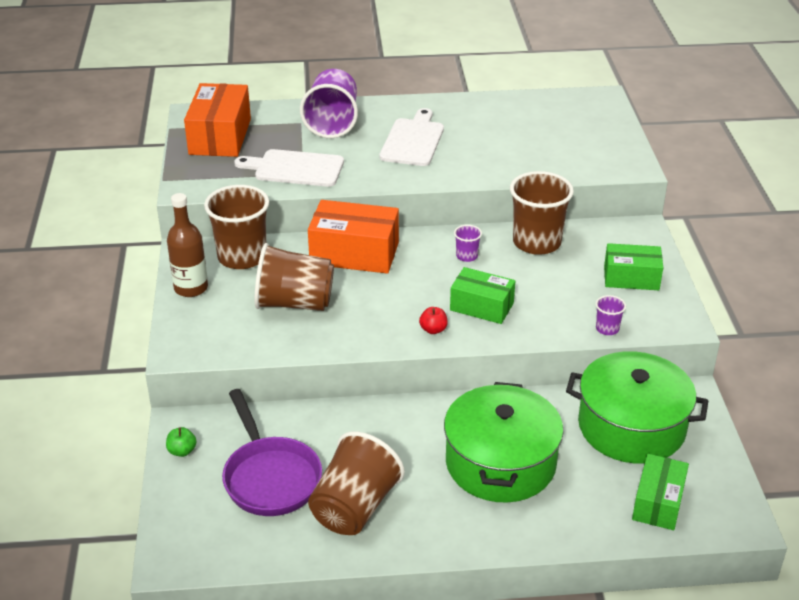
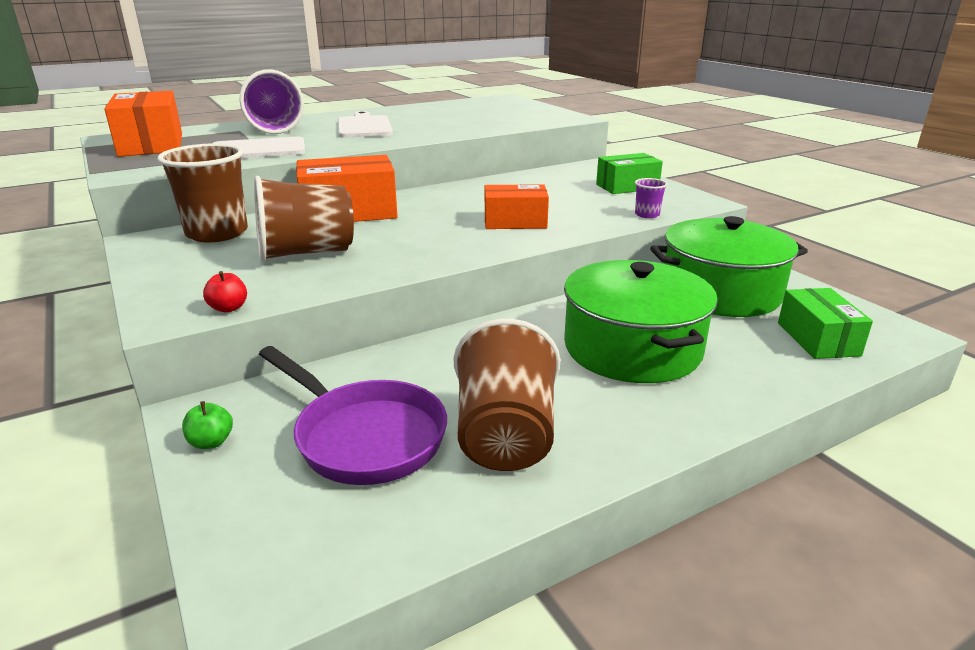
camera: 25 degrees left, 10 degrees down
(191, 288) = (160, 264): brown bottle -> none
(433, 330) = (482, 243): red apple -> red apple (228, 308)
(466, 256) = (466, 197): purple cup -> none
(481, 306) = (515, 222): green box -> orange box
(536, 242) = (522, 182): brown cup -> none

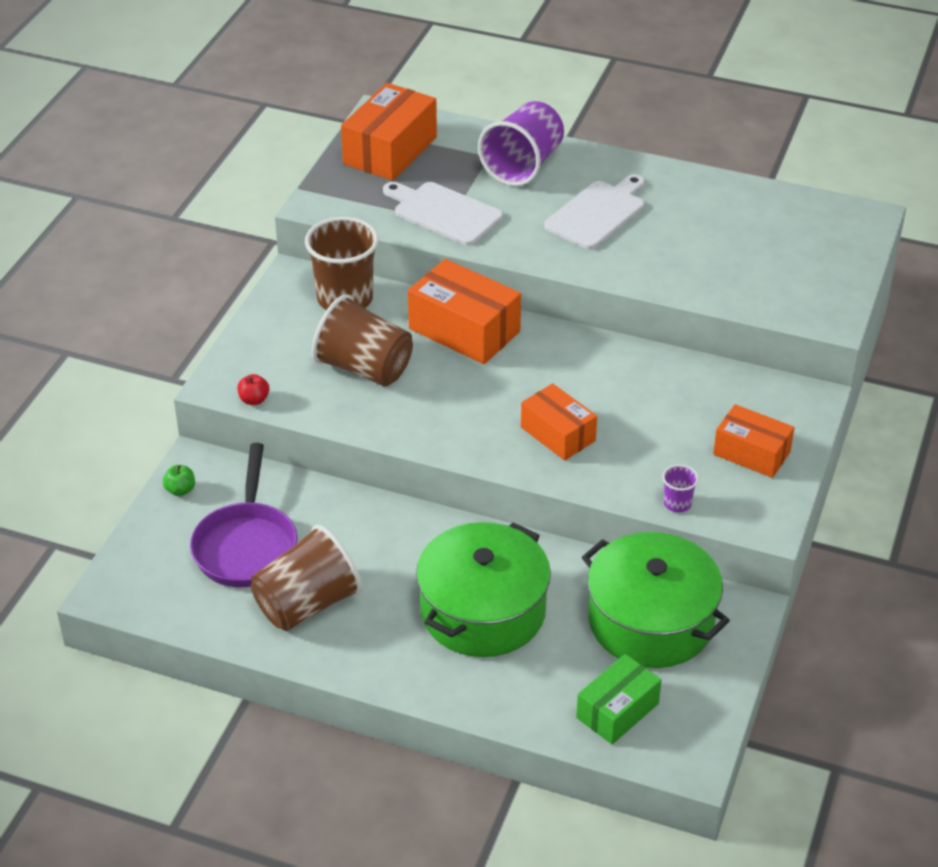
camera: 50 degrees right, 15 degrees up
(627, 186) = (751, 453): green box -> orange box

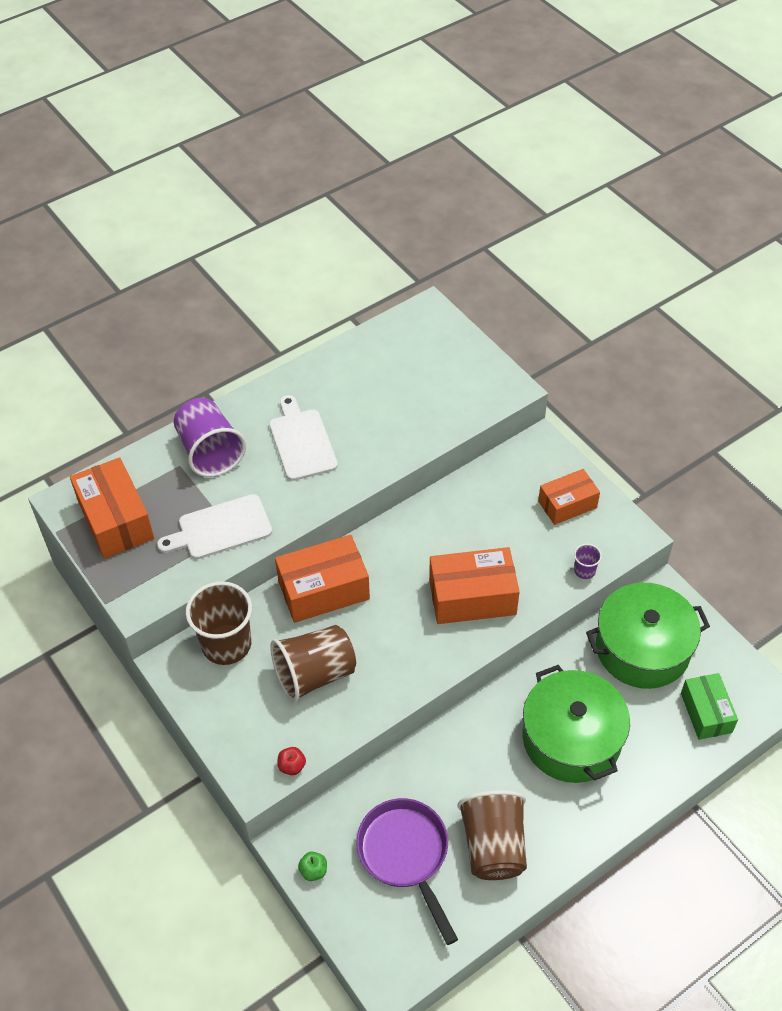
camera: 55 degrees left, 10 degrees up
(246, 545) = (406, 855): purple pan -> purple pan turned 150 degrees counterclockwise
(558, 434) = (472, 597): orange box -> orange box, size x1.54

